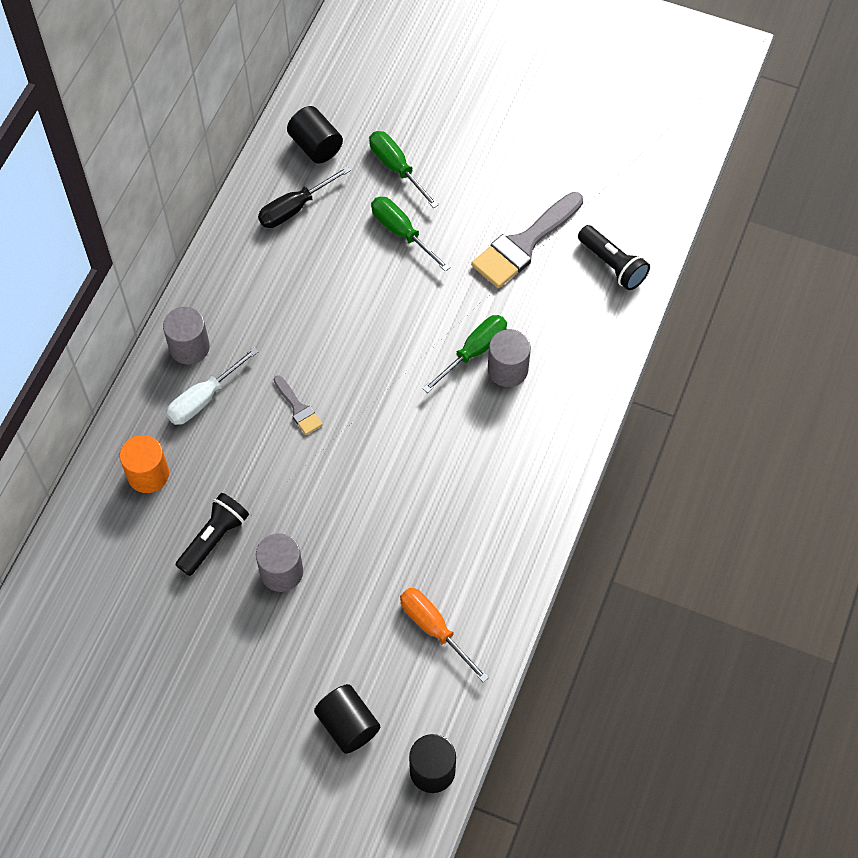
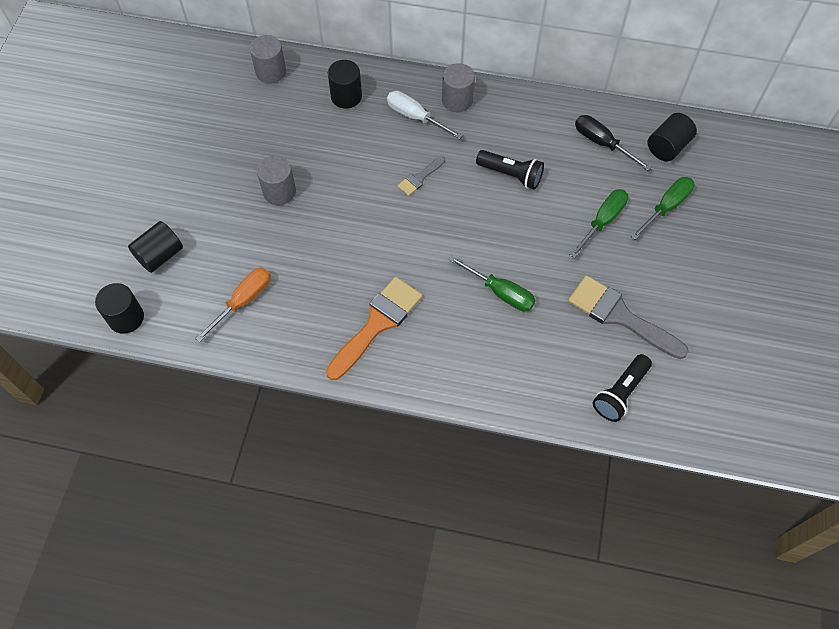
camera: 80 degrees right, 0 degrees up
(148, 474) = (346, 96): orange cylinder -> black cylinder
(214, 539) = (300, 145): black flashlight -> black flashlight (511, 175)
(491, 484) = (377, 323): none -> orange brush
(507, 369) = (489, 321): grey cylinder -> grey cylinder (271, 72)

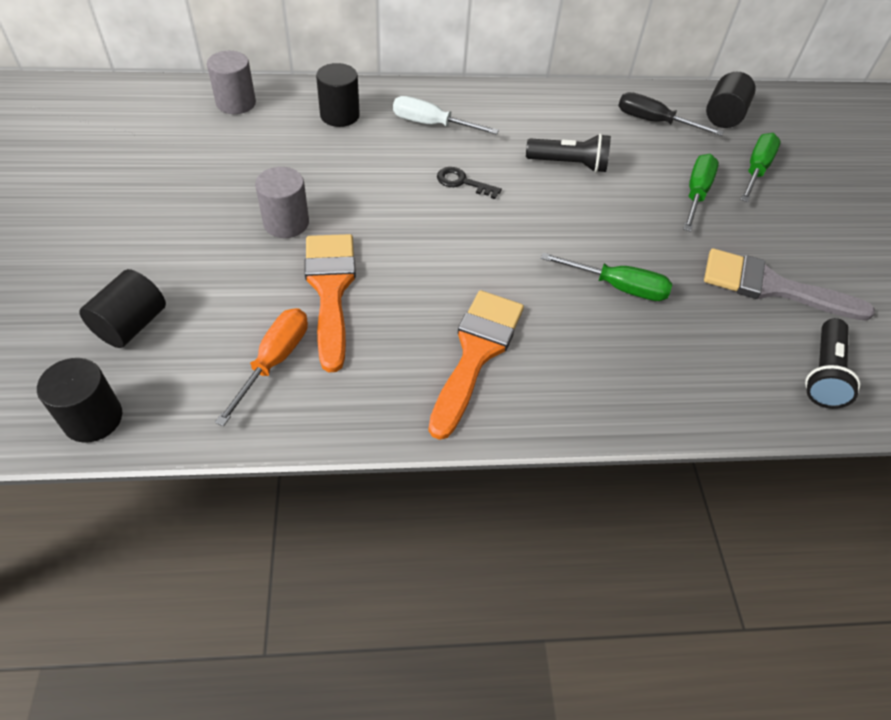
camera: 20 degrees left, 10 degrees down
(294, 254) = (330, 290): none -> orange brush
(419, 178) = (462, 182): grey brush -> black key
(457, 100) = (473, 103): grey cylinder -> none

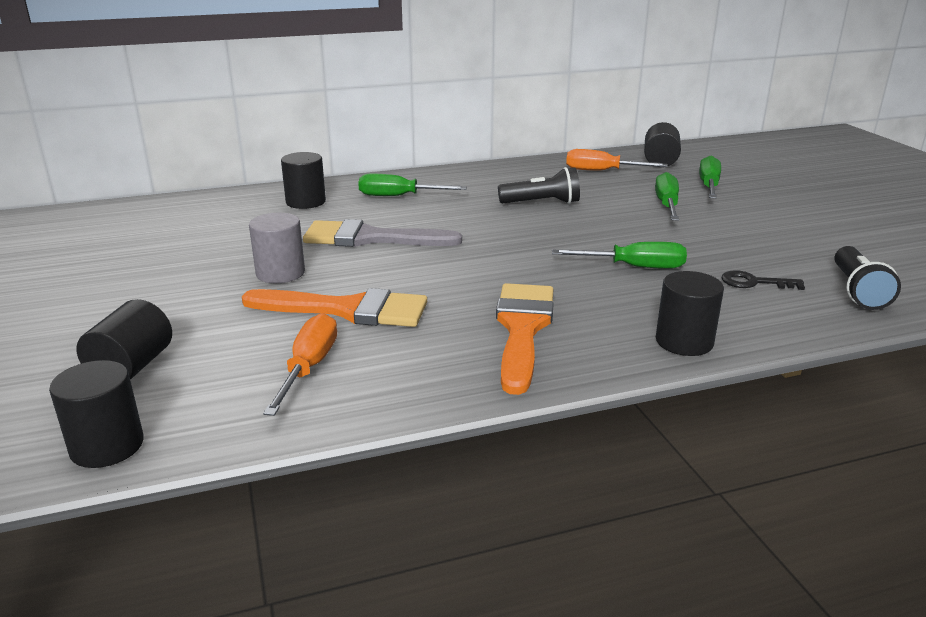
camera: 10 degrees left, 25 degrees down
(236, 103) = (196, 207): grey cylinder -> none
(330, 290) = (348, 310): orange brush -> orange brush turned 120 degrees clockwise
(431, 124) = (398, 196): white screwdriver -> green screwdriver
(462, 182) = (447, 225): black key -> black key (754, 282)
(617, 406) = (684, 341): none -> black cylinder
(653, 122) = (602, 171): black screwdriver -> orange screwdriver
(771, 287) = (772, 247): grey brush -> grey brush (370, 238)

